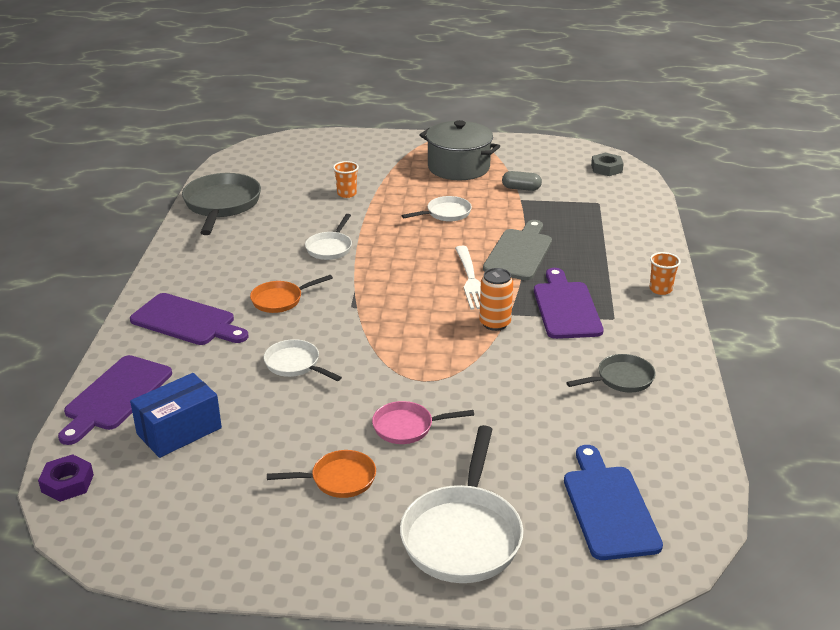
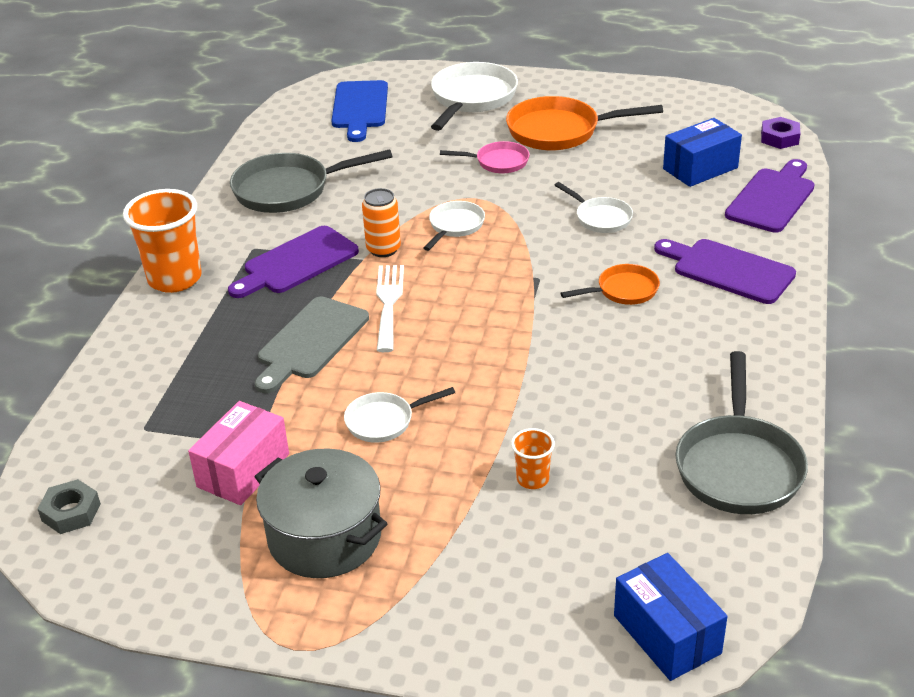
camera: 170 degrees left, 5 degrees up
(277, 148) = (667, 634): none -> blue box
(330, 248) = (562, 366): white pan -> white pan (455, 226)
(339, 479) = (559, 131): orange pan -> orange pan, size x1.79
(521, 188) = (243, 470): grey capsule -> pink box
(565, 307) = (296, 263): purple cutting board -> purple cutting board turned 45 degrees clockwise
(621, 379) = (288, 190): grey pan -> grey pan, size x1.79
(660, 289) = (175, 279): orange cup -> orange cup, size x2.03

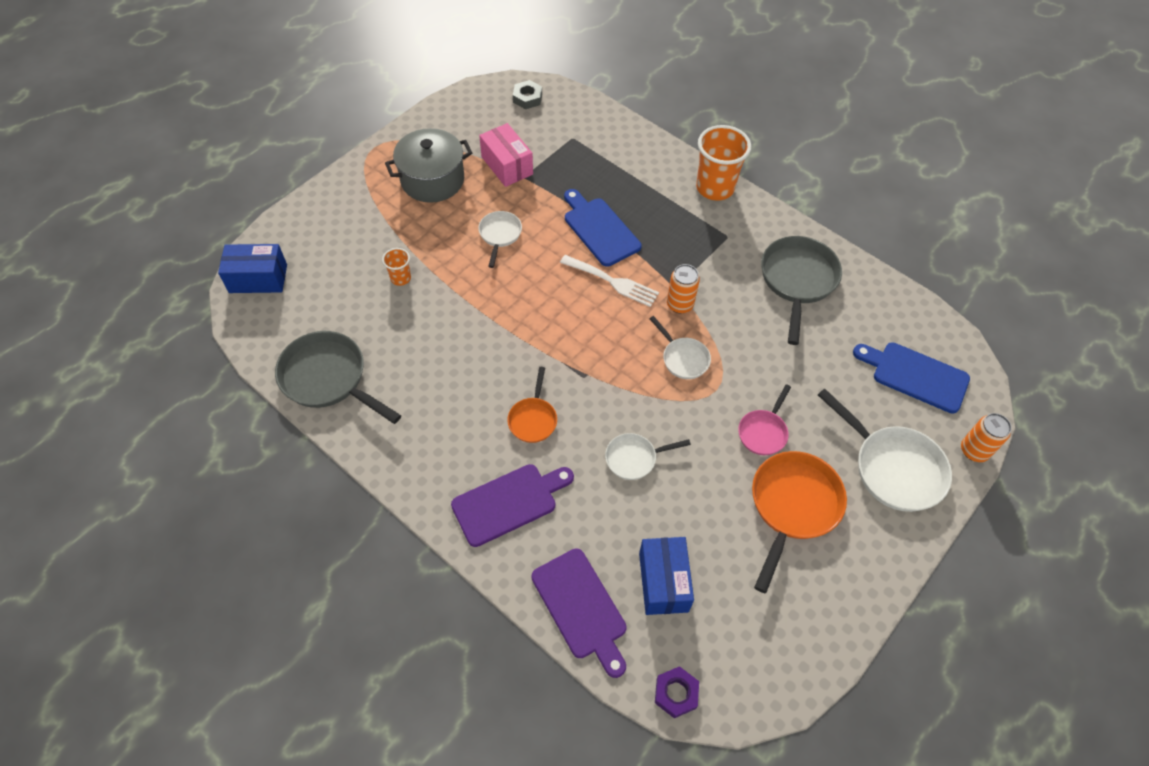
camera: 115 degrees right, 20 degrees up
(296, 263) = (693, 252): purple cutting board -> none
(310, 342) = (599, 229): grey cutting board -> blue cutting board
(417, 71) = (974, 450): none -> orange can

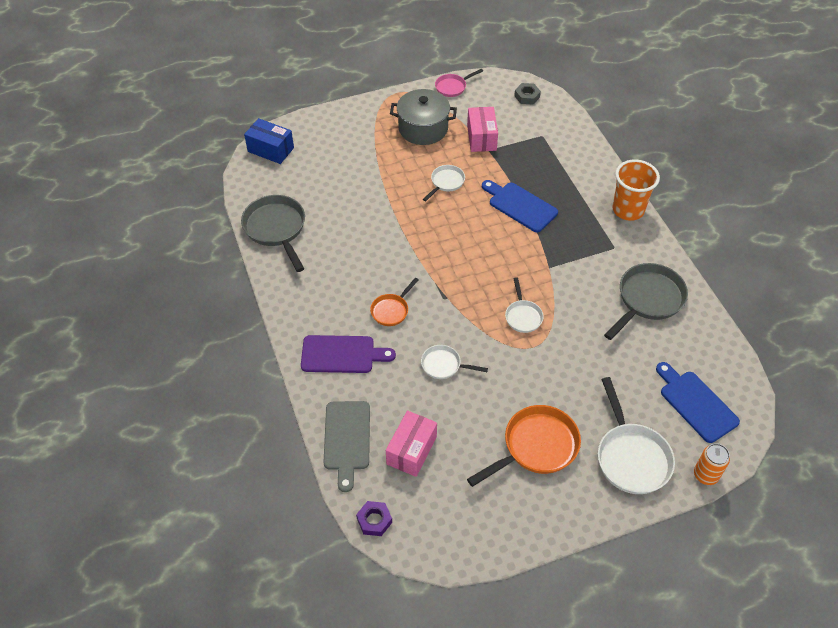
camera: 30 degrees right, 5 degrees down
(400, 278) = (361, 185): orange cup -> none
(581, 608) = (347, 439): purple cutting board -> grey cutting board
(599, 229) = (520, 206): blue cutting board -> blue cutting board turned 45 degrees counterclockwise
(613, 282) = (506, 245): white fork -> none
(663, 582) = (411, 450): blue box -> pink box
(680, 304) = (545, 279): orange can -> none
(763, 432) = (548, 389): pink pan -> pink pan (452, 87)

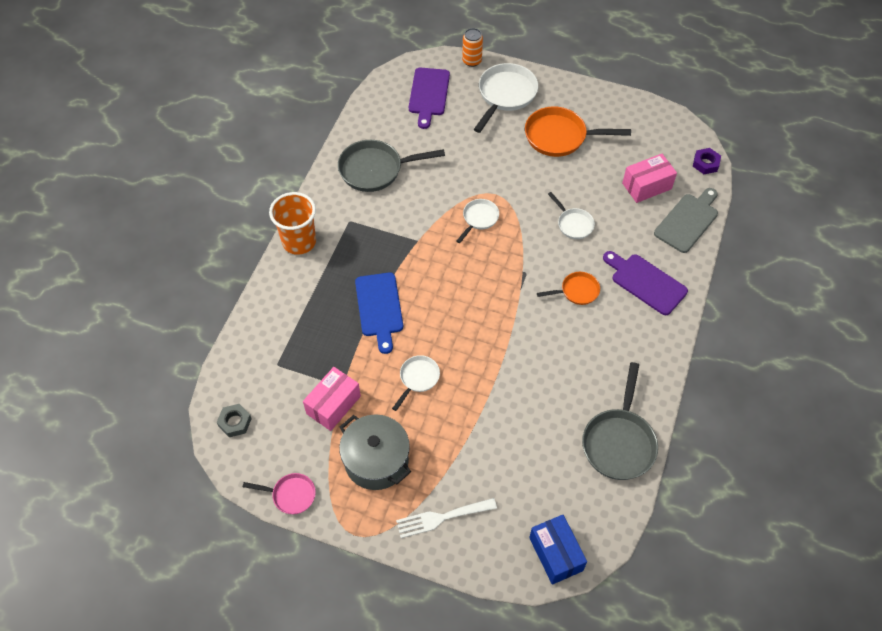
camera: 140 degrees left, 5 degrees up
(355, 127) = (441, 518): none -> white fork
(446, 182) = (418, 378): white pan -> white pan turned 135 degrees clockwise
(695, 403) = (429, 94): blue cutting board -> purple cutting board

